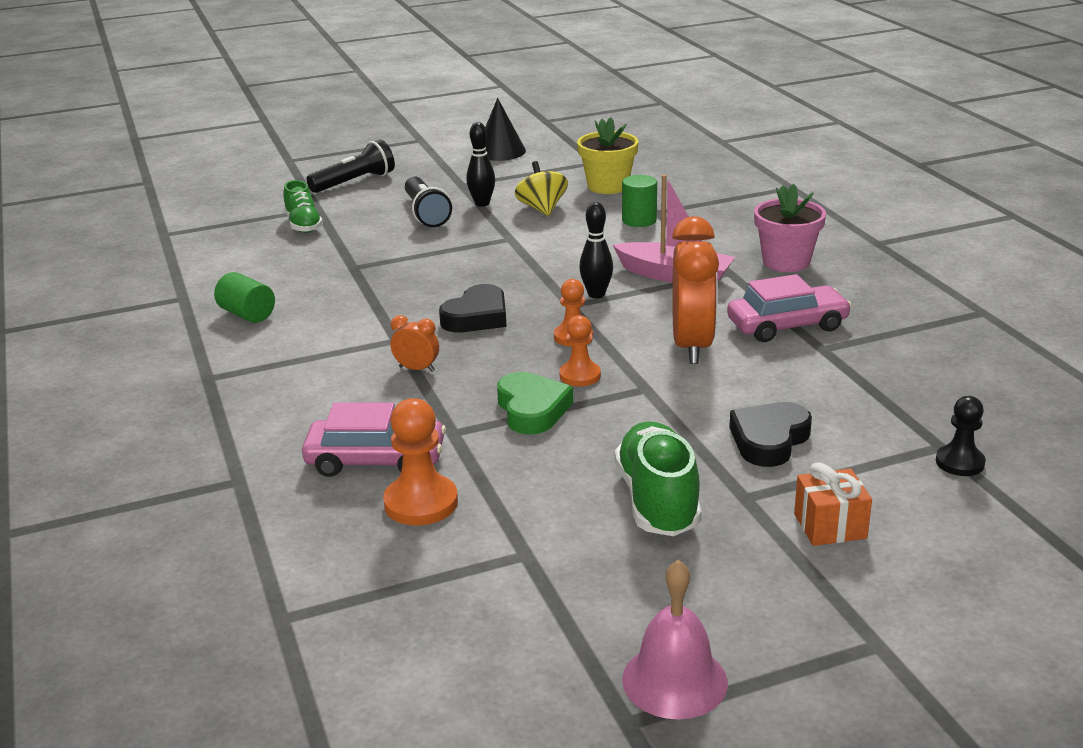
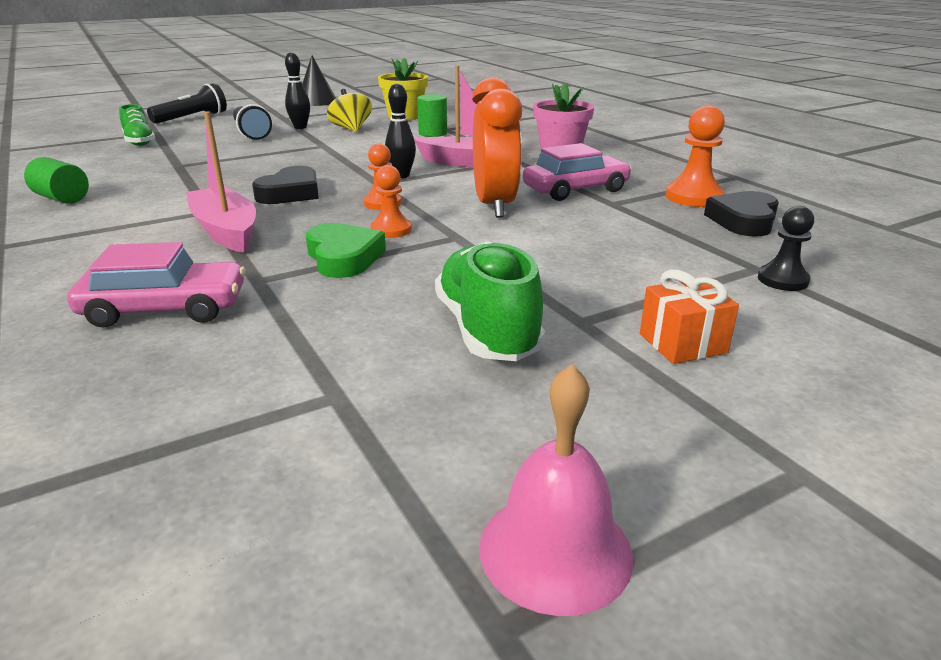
camera: 10 degrees left, 0 degrees up
(417, 369) = (226, 231): orange clock -> pink boat
(421, 503) = (211, 348): orange pawn -> orange pawn (693, 197)
(769, 440) = (589, 271): black heart -> black heart (743, 220)

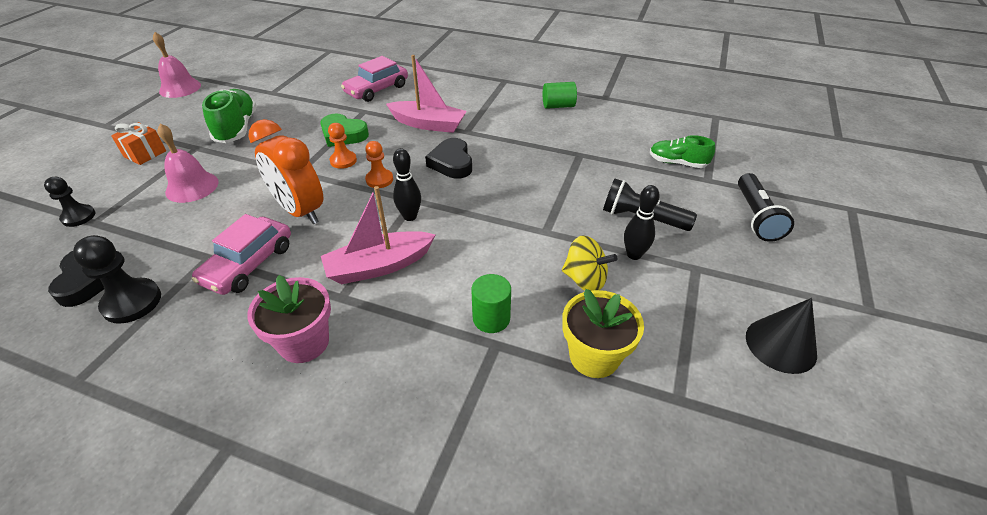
camera: 140 degrees right, 15 degrees up
(487, 330) = (237, 128): green shoe -> green shoe turned 135 degrees counterclockwise
(609, 265) = (192, 187): none -> pink bell
(693, 197) = (132, 302): orange pawn -> black pawn

